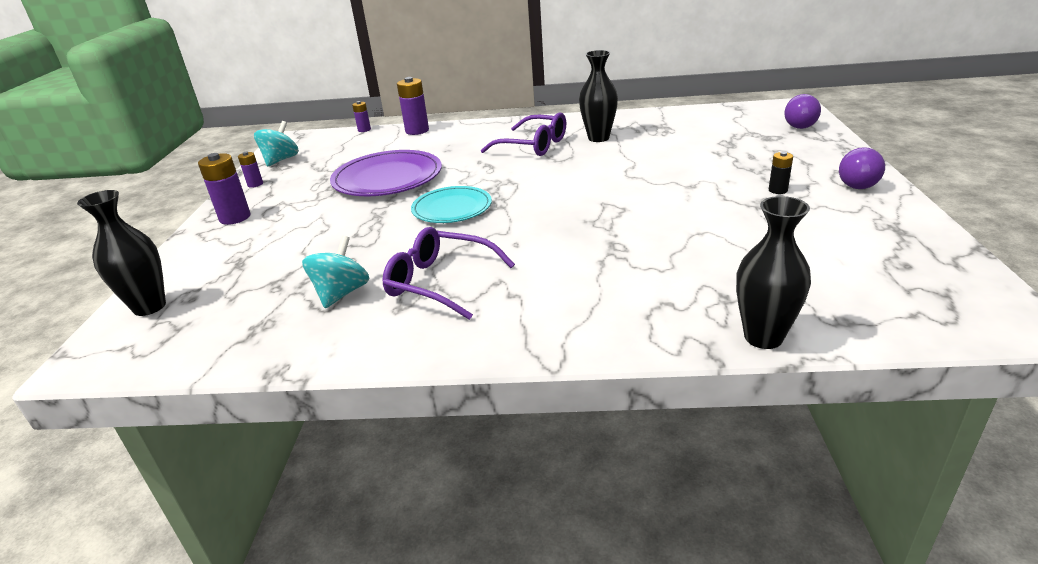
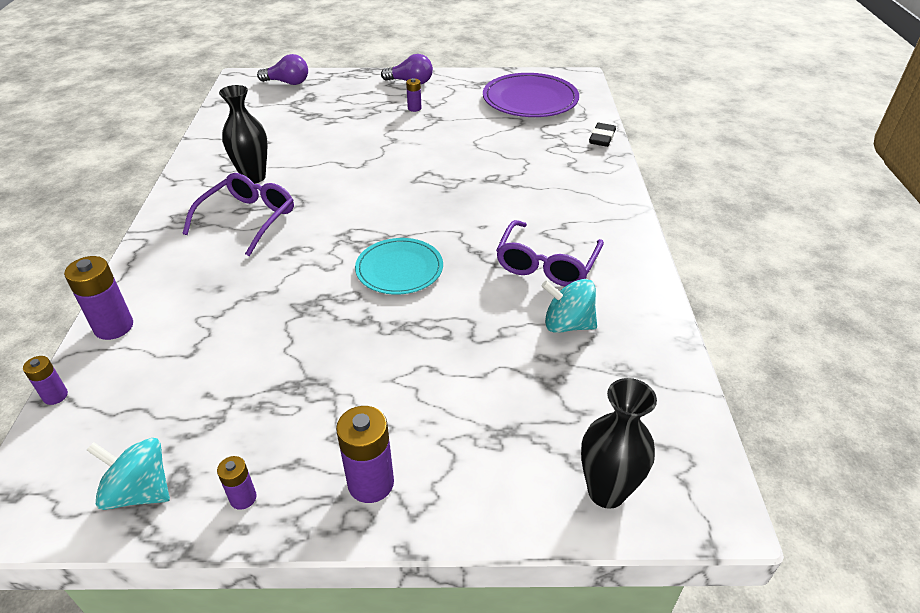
camera: 95 degrees left, 10 degrees up
(387, 178) = (291, 333): purple plate -> purple plate (530, 100)
(763, 337) = (602, 138): black vase -> black eraser
(778, 190) = (414, 108): black battery -> purple battery

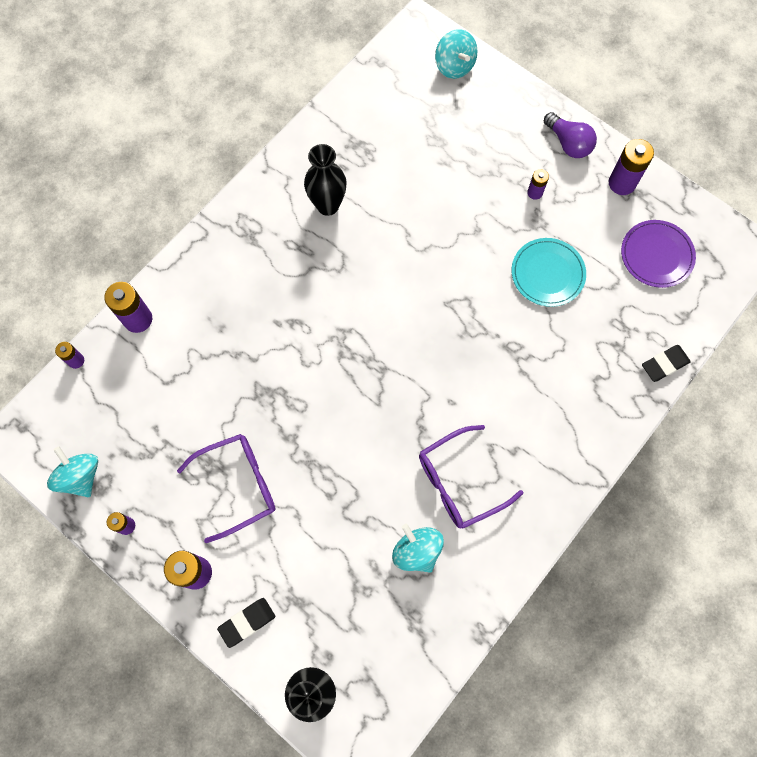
camera: 40 degrees right, 30 degrees up
(248, 219) = (289, 260): purple glasses -> purple glasses (238, 485)
(288, 83) = (454, 66): purple light bulb -> turquoise spinning top
(399, 269) = (351, 403): turquoise plate -> turquoise plate (547, 273)
(467, 83) = (622, 183): none -> purple battery
(473, 486) = (247, 622): none -> black eraser
(530, 100) = (656, 255): purple plate -> purple plate, size x0.65

